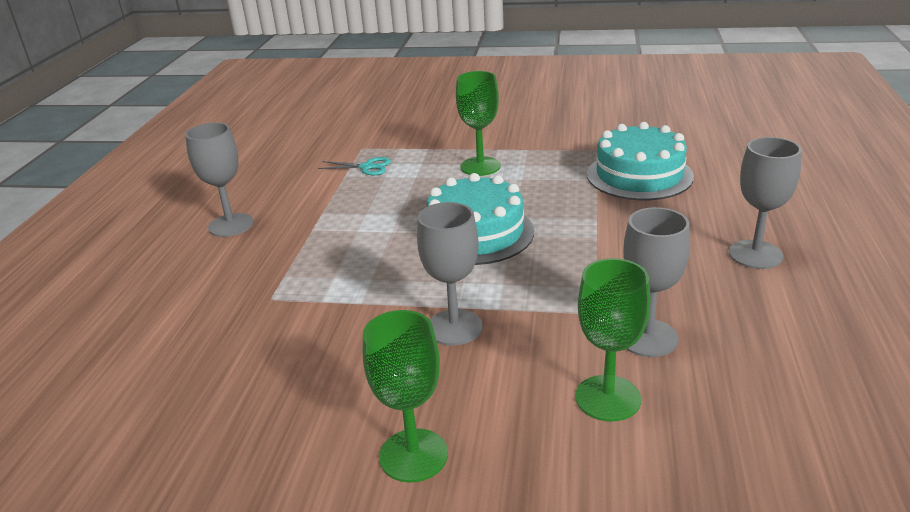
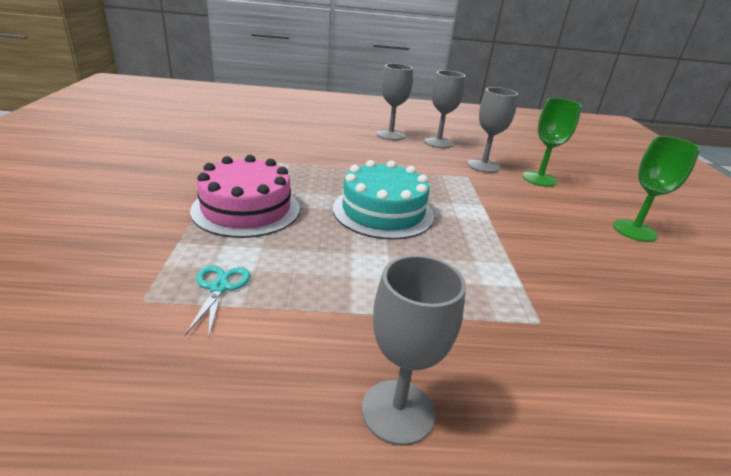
camera: 105 degrees left, 0 degrees up
(454, 327) = (514, 220): grey goblet -> grey goblet (438, 142)
(480, 166) = (246, 209): green goblet -> pink cake
(639, 175) = (285, 149): turquoise cake -> none

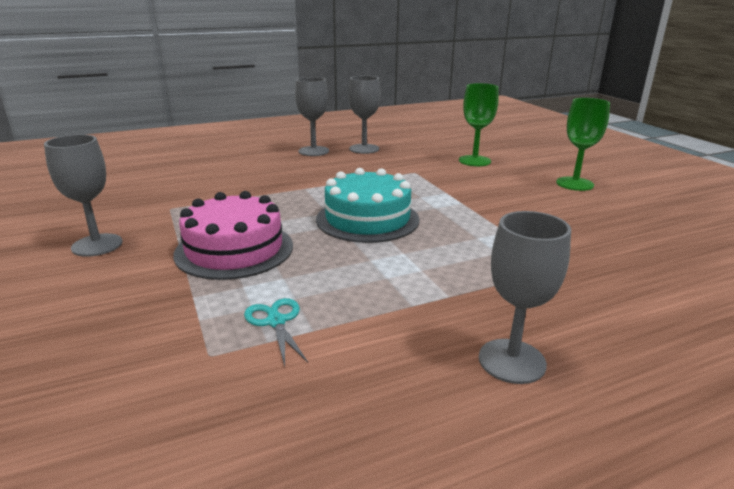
camera: 20 degrees left, 5 degrees down
(483, 166) = (420, 160): grey goblet -> grey goblet (97, 245)

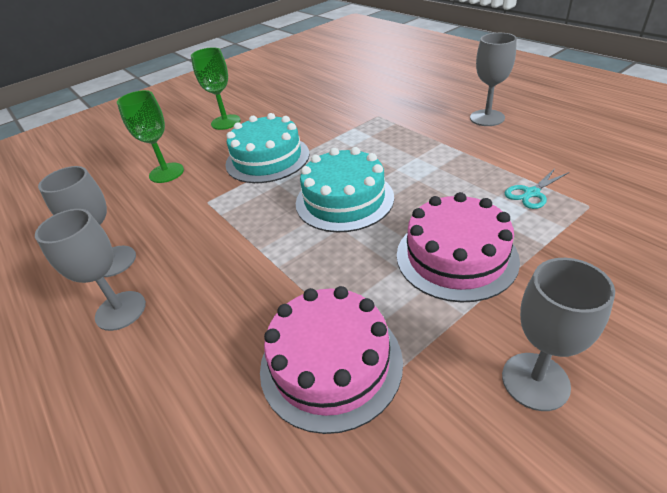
camera: 100 degrees left, 15 degrees up
(201, 193) = (331, 363): none -> pink cake
(474, 196) = (267, 159): none -> turquoise cake

